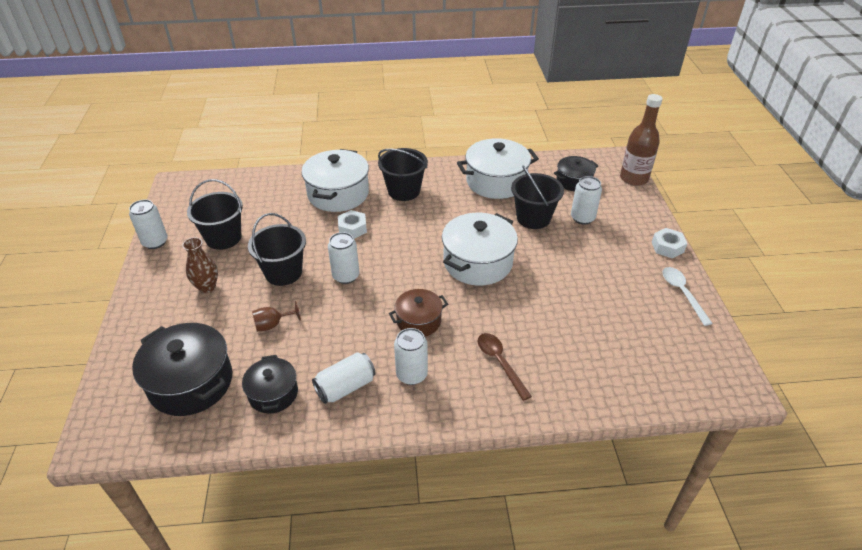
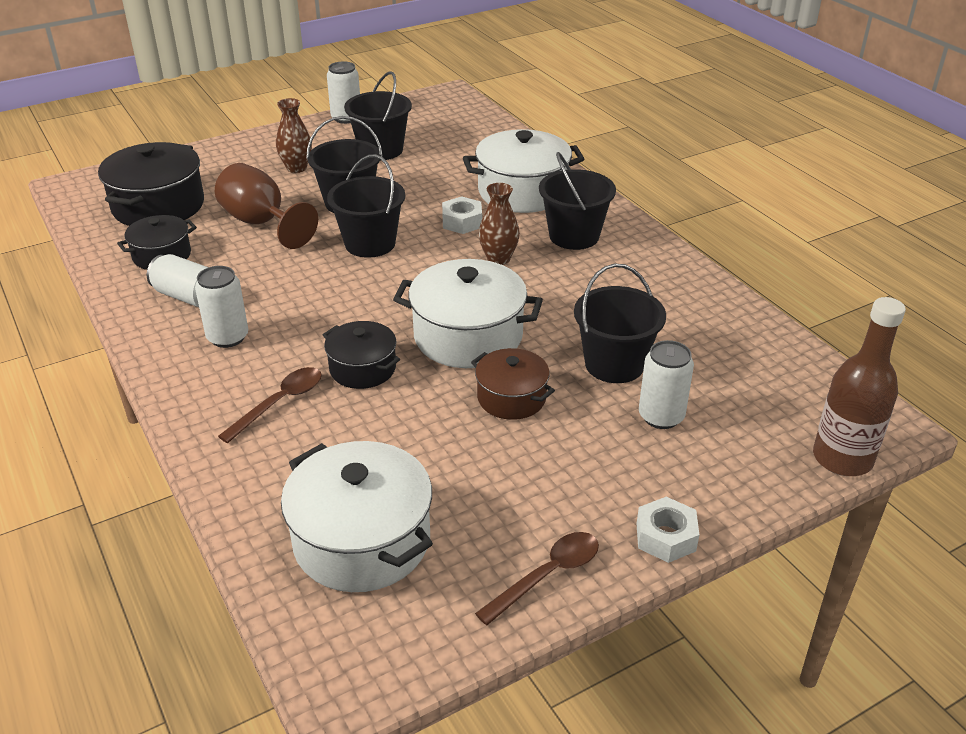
camera: 65 degrees right, 5 degrees down
(273, 324) = (261, 223): brown goblet -> brown goblet, size x1.92
(346, 276) = (370, 243): white can -> black bucket
(406, 226) = (498, 259): none -> brown vase
(418, 321) = (322, 318): brown pot -> brown pot (511, 398)
(496, 181) = (674, 307): white pot -> white pot (362, 541)
(574, 181) = (757, 386): black pot -> black pot (362, 368)
(682, 293) = (547, 575): white spoon -> brown spoon

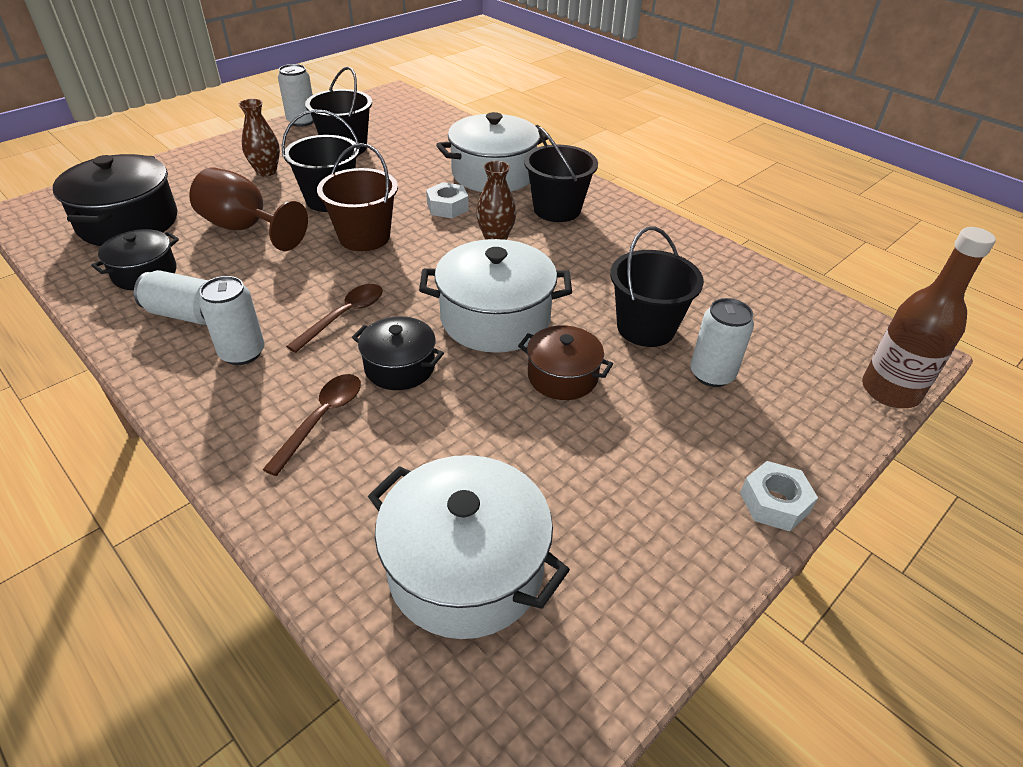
camera: 15 degrees left, 5 degrees up
(370, 243) = (364, 237): black bucket -> brown bucket
(547, 575) = (678, 571): brown spoon -> brown spoon (344, 316)

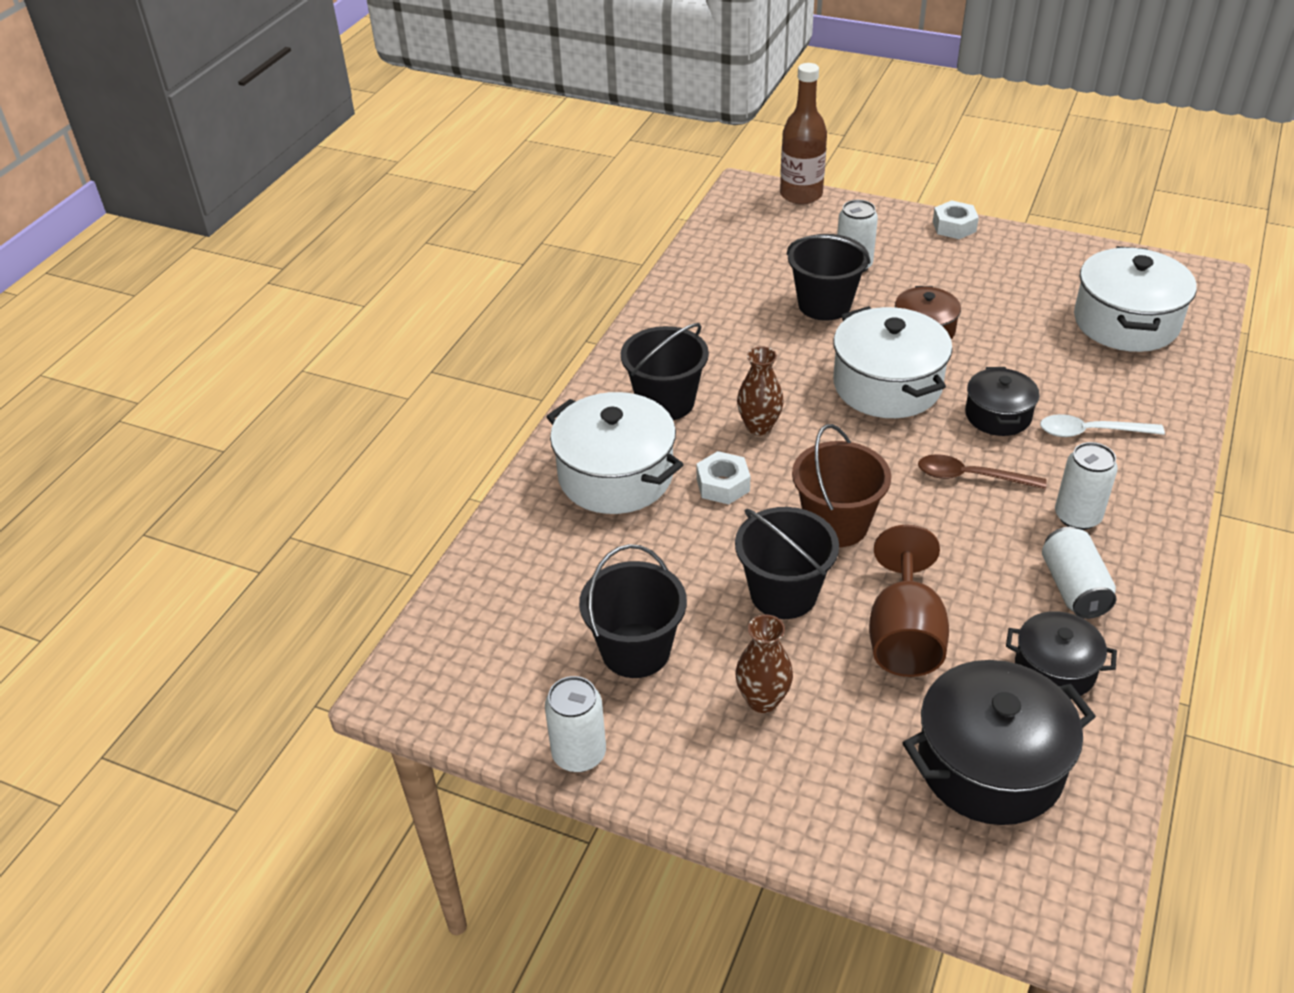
camera: 110 degrees left, 0 degrees up
(322, 419) = (1091, 432): brown spoon -> white spoon

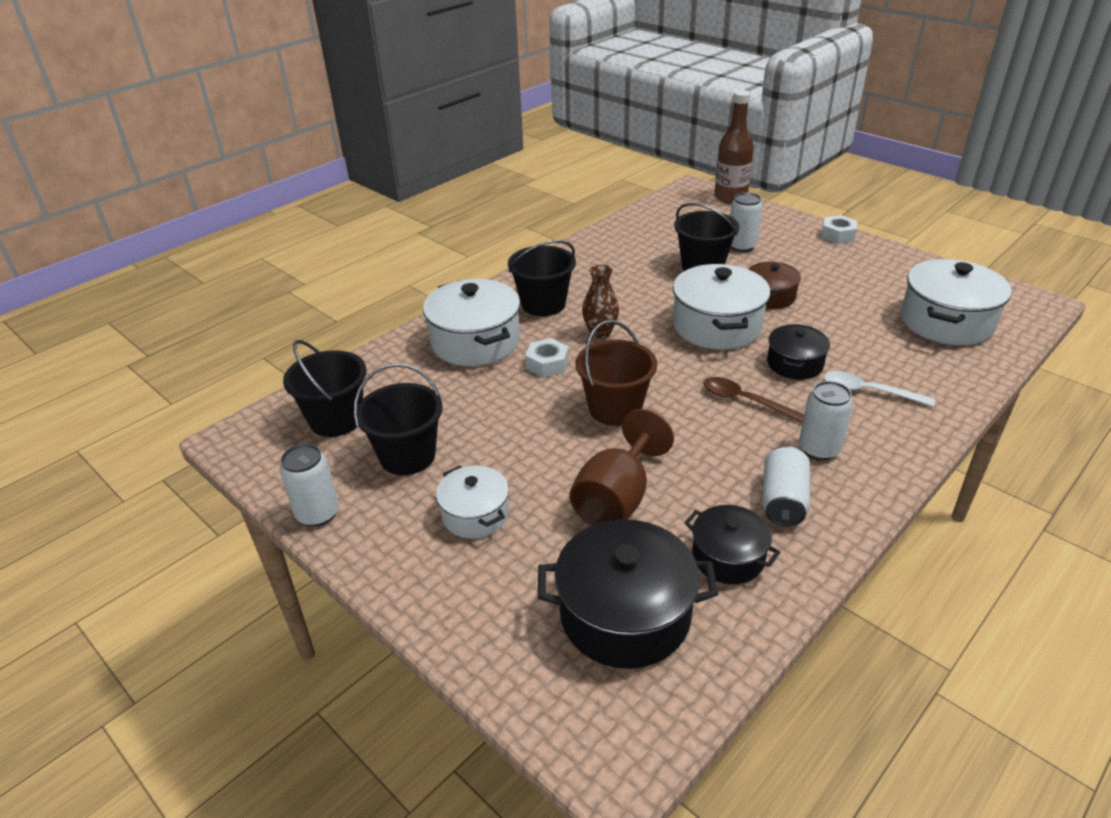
camera: 20 degrees right, 5 degrees down
(762, 700) = (475, 514): brown vase -> white pot
(783, 593) = (542, 445): black bucket -> black bucket (336, 419)

